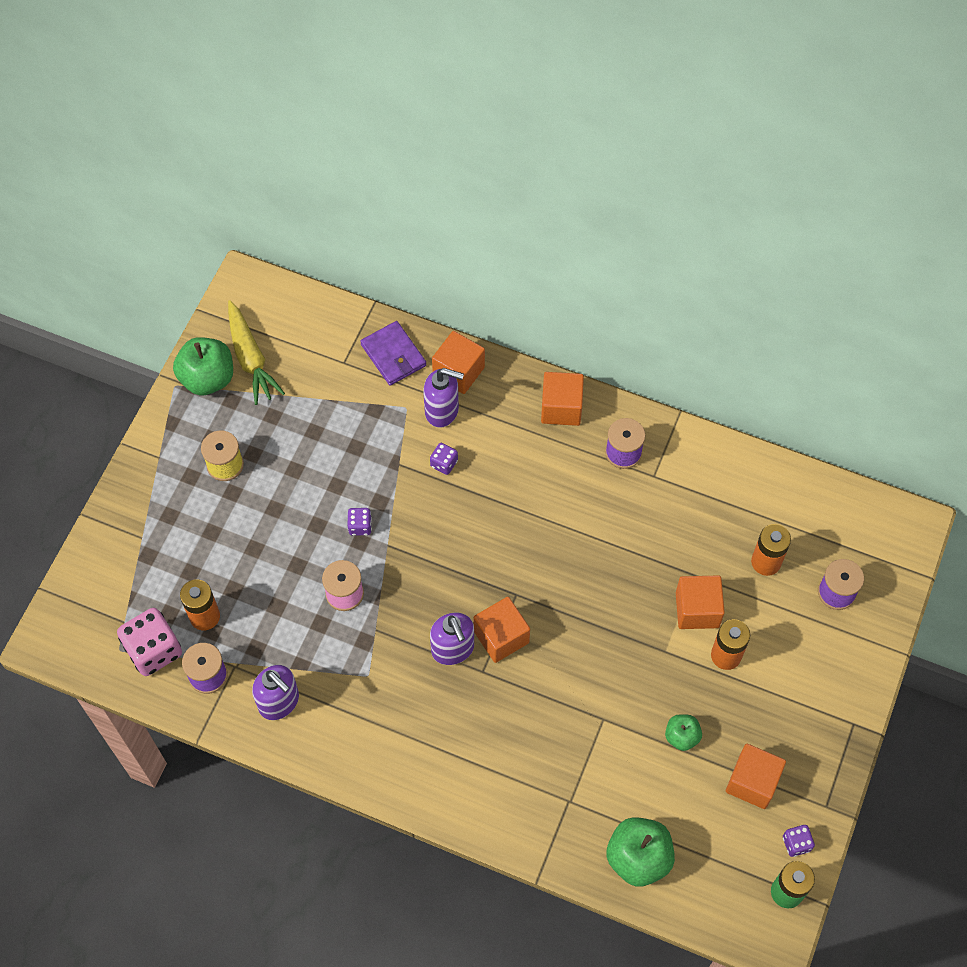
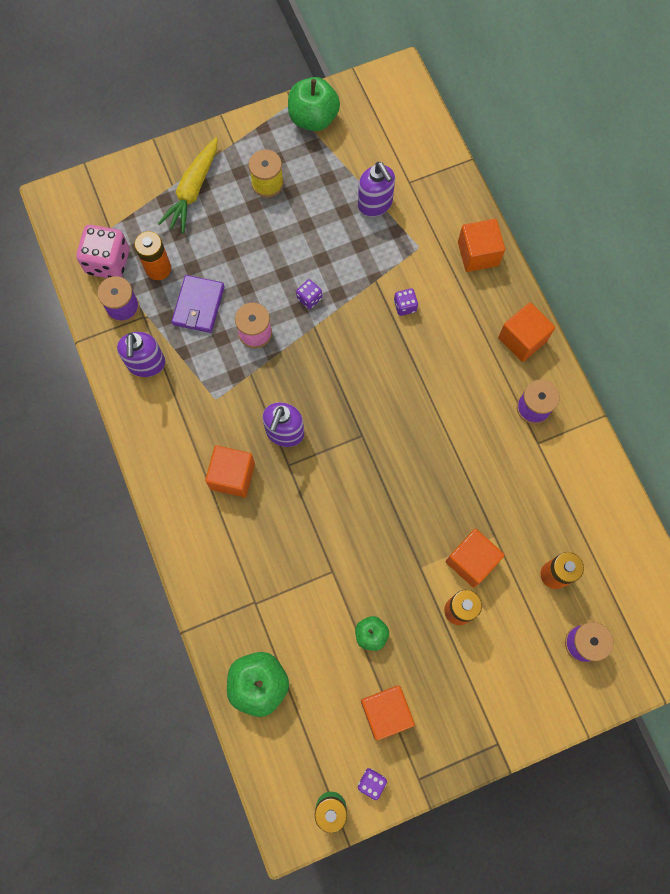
camera: 45 degrees right, 10 degrees up
(251, 358) = (353, 128): yellow carrot -> yellow carrot (193, 191)
(393, 355) = (446, 205): purple wallet -> purple wallet (198, 305)
(442, 411) = (440, 270): purple soap dispenser -> purple soap dispenser (375, 204)
(501, 637) = (323, 454): orange cube -> orange cube (232, 476)

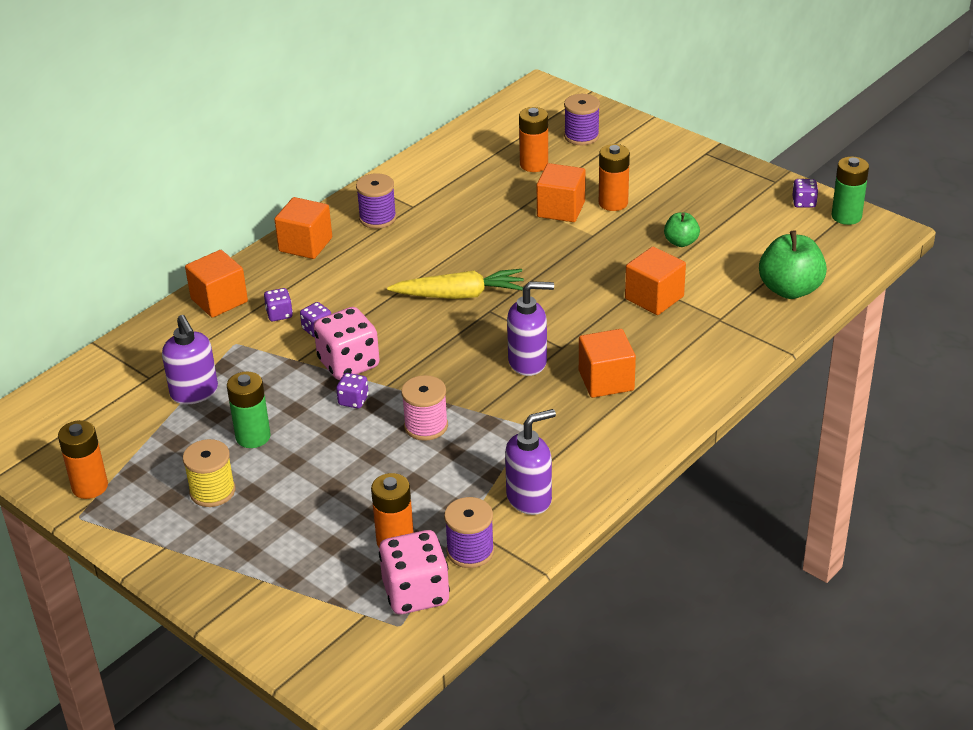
camera: 115 degrees left, 35 degrees down
(193, 191) = (260, 555): yellow carrot -> yellow carrot (460, 295)
(198, 305) = (422, 485): purple wallet -> none
(307, 224) = (253, 437): none -> green battery
(313, 118) = (90, 487): green apple -> orange battery
(352, 311) = (348, 363): none -> pink dice
(375, 204) = (194, 393): purple soap dispenser -> purple soap dispenser turned 120 degrees clockwise
(386, 712) = (739, 213): orange cube -> orange cube (654, 298)
(438, 288) = (279, 314): none -> purple dice

